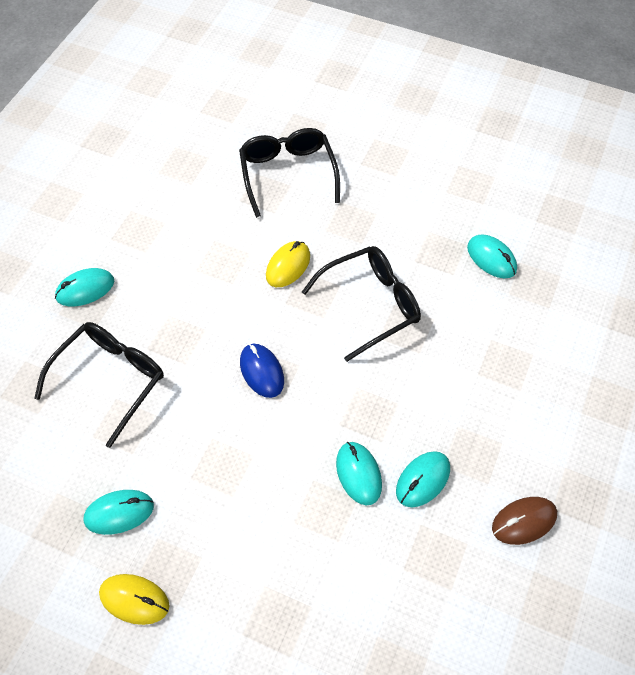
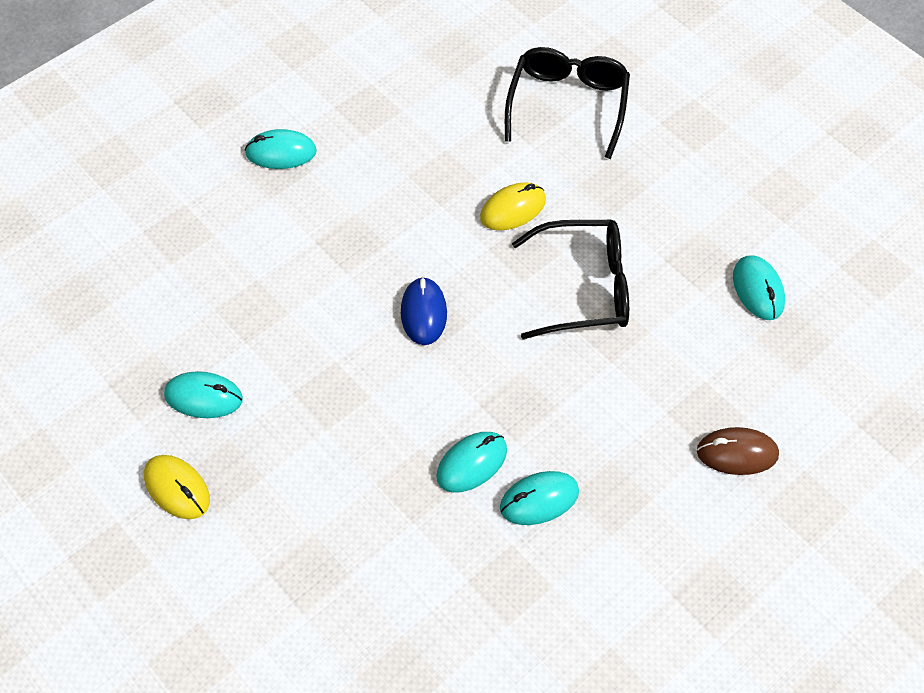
camera: 25 degrees right, 0 degrees up
(110, 379) = (261, 258): black glasses -> none
(358, 474) = (472, 463): turquoise mouse -> turquoise mouse turned 45 degrees clockwise
(524, 521) = (629, 591): brown mouse -> brown mouse (737, 453)

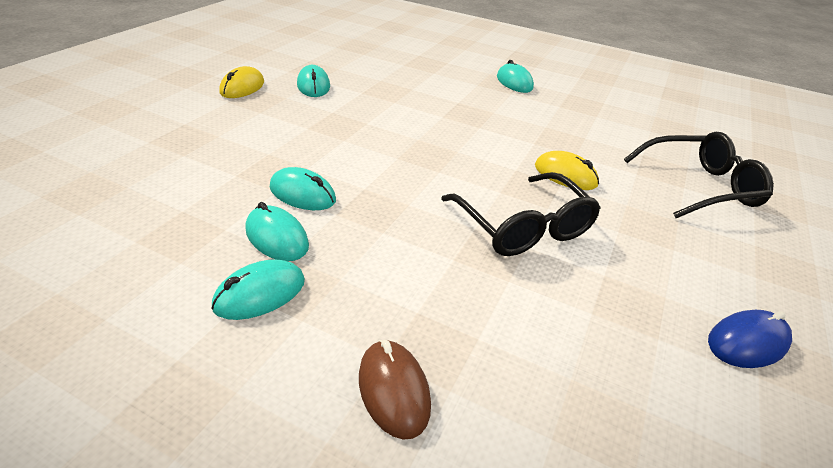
camera: 65 degrees right, 20 degrees down
(424, 313) = (432, 150): blue mouse -> blue mouse (747, 342)
(758, 290) = (639, 367): turquoise mouse -> turquoise mouse (260, 294)

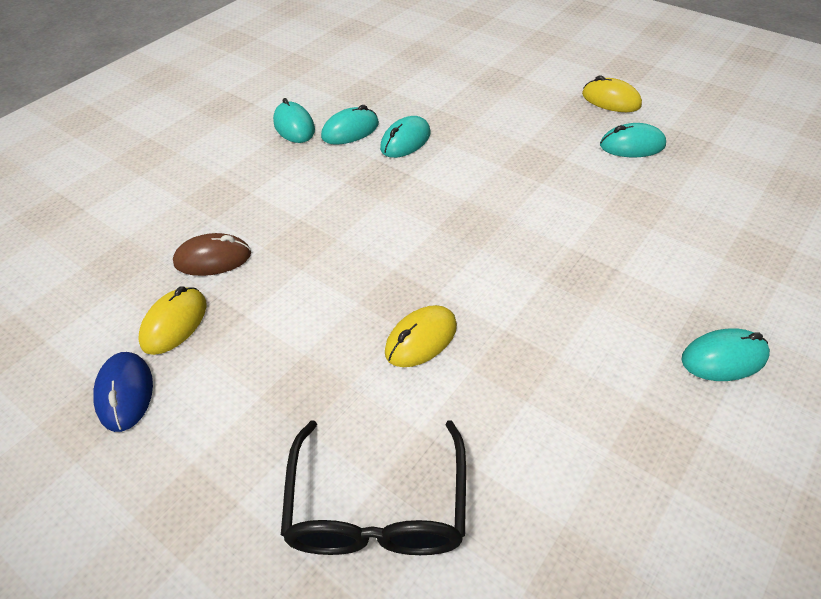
camera: 105 degrees right, 10 degrees up
(394, 390) = (194, 176): brown mouse -> brown mouse (213, 259)
(523, 227) = (329, 273): black glasses -> none
(649, 328) = (174, 323): none -> yellow mouse

